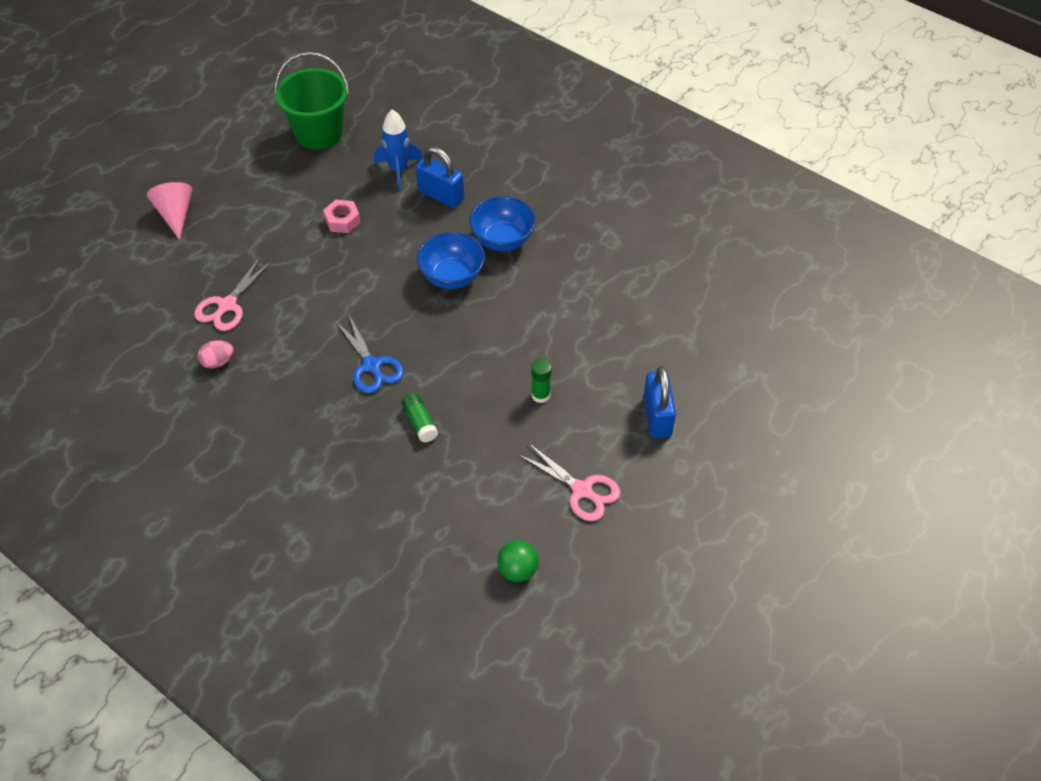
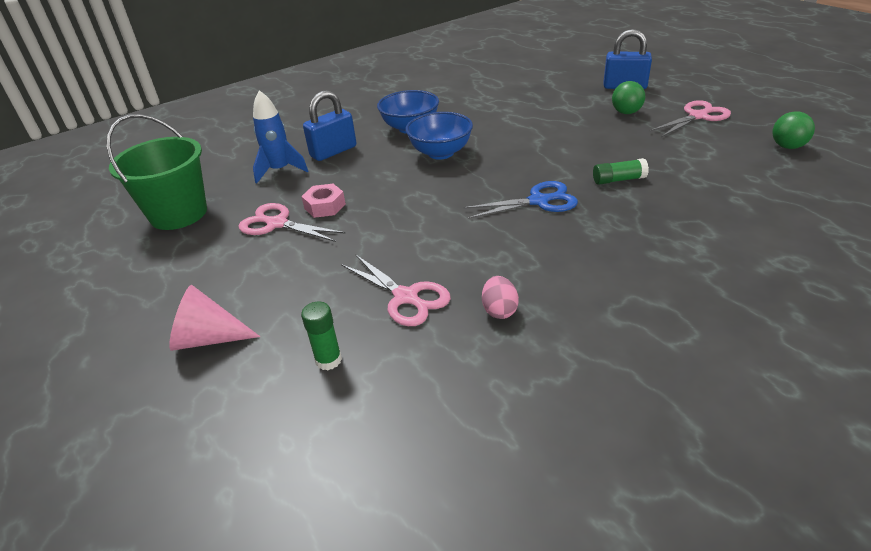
camera: 70 degrees left, 15 degrees down
(312, 199) = (277, 224): none -> pink scissors
(540, 395) = (595, 125): green glue stick -> green glue stick (328, 360)
(579, 421) = (626, 112): none -> green ball

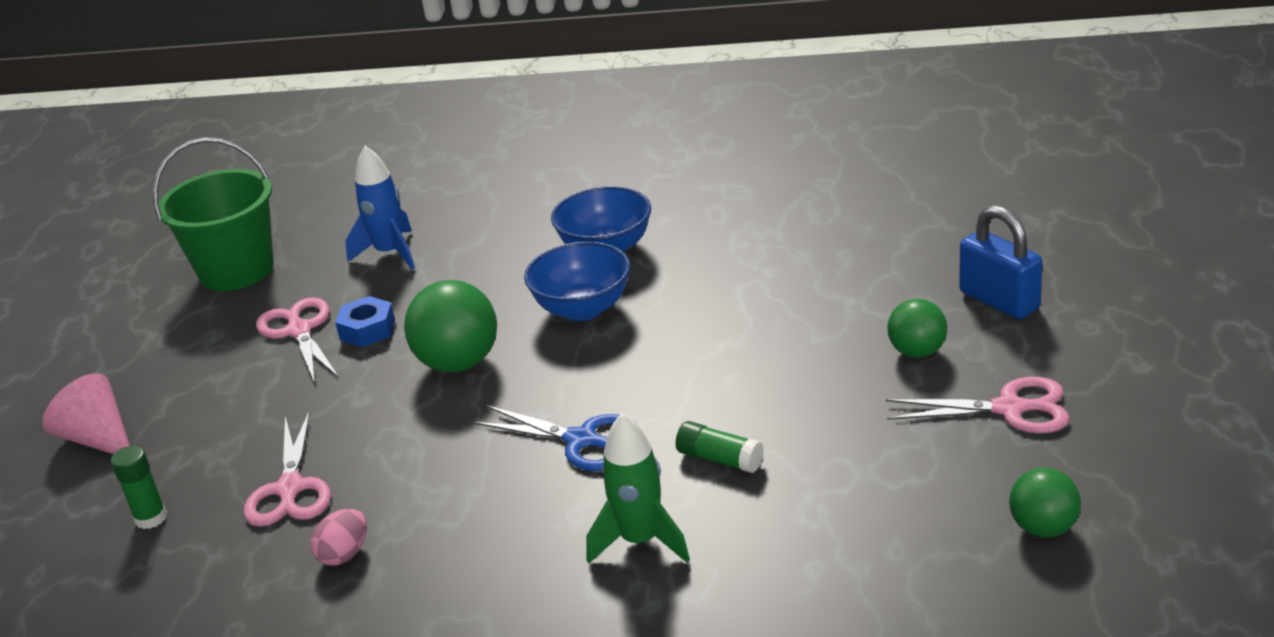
camera: 40 degrees right, 5 degrees down
(325, 206) = (367, 330): pink nut -> blue nut
(333, 151) = (475, 249): blue padlock -> none
(410, 198) = (458, 363): none -> green ball
(645, 226) = (640, 541): none -> green rocket

